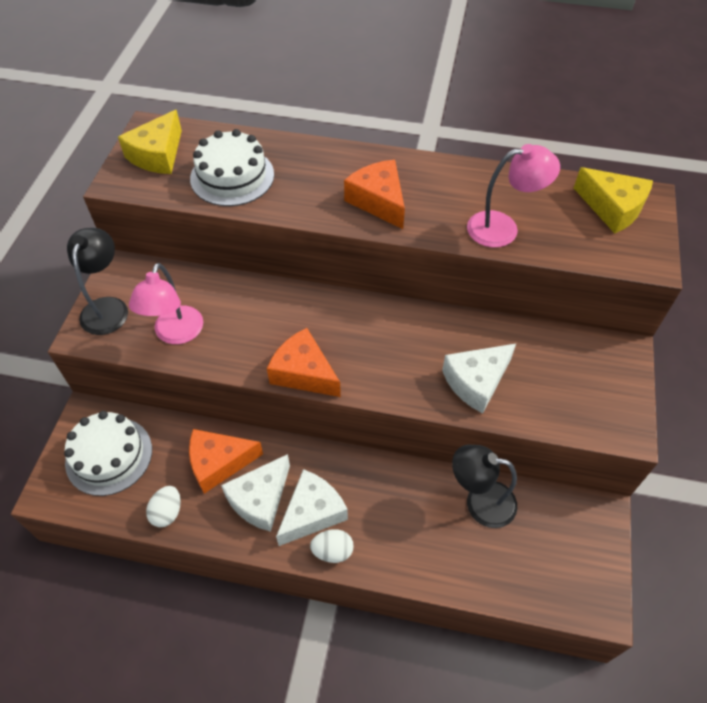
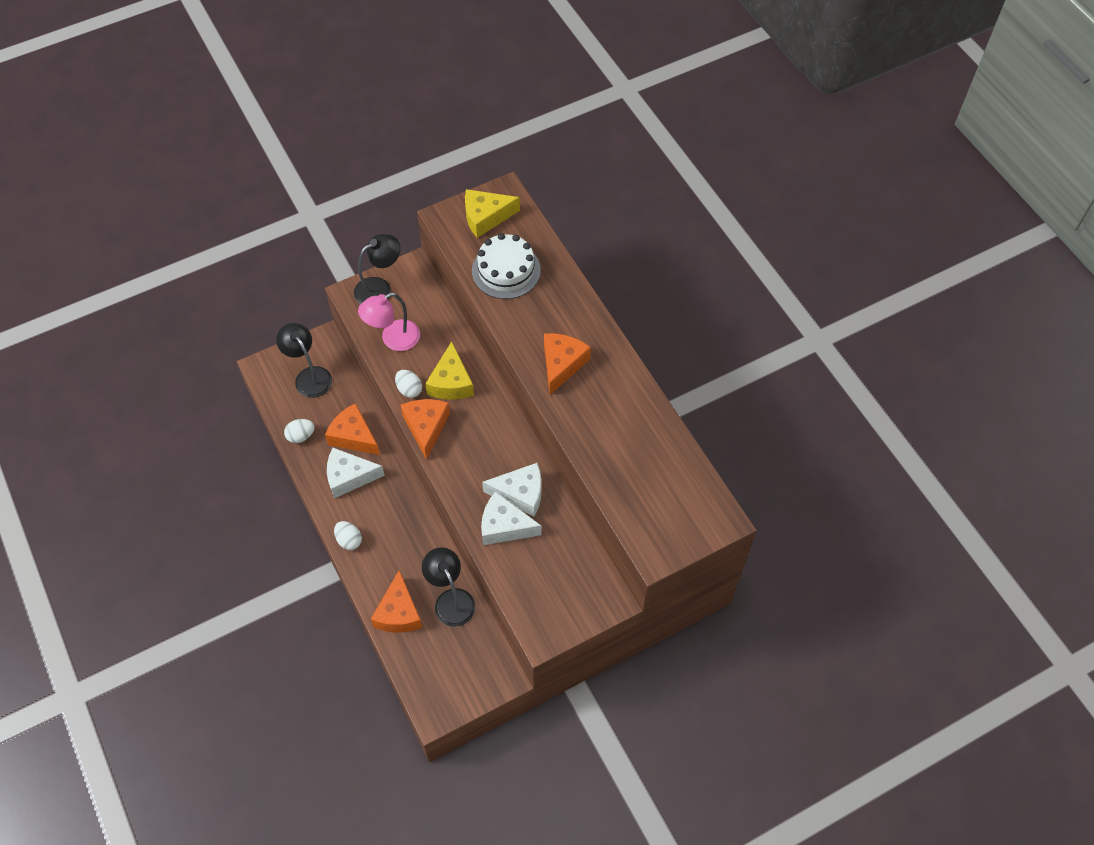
camera: 50 degrees right, 5 degrees up
(109, 455) = (309, 376): white cake -> black lamp
(246, 358) = (409, 389): none -> white egg
(312, 513) = (364, 511): white cheese -> white cheese (520, 494)
(457, 561) = (398, 612): none -> orange cheese
(503, 228) = (605, 450): pink lamp -> none
(612, 208) = (689, 504): yellow cheese -> yellow cheese (451, 382)

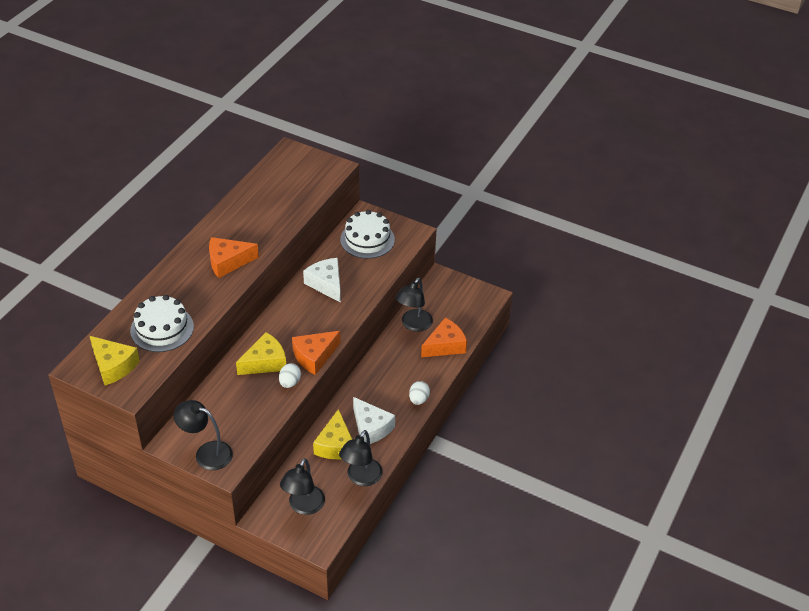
camera: 125 degrees left, 15 degrees down
(301, 436) = (361, 478): white egg -> black lamp
(353, 436) = (335, 445): orange cheese -> yellow cheese
(393, 339) = (251, 417): pink lamp -> none
(504, 526) = (356, 280): white cheese -> none
(563, 576) = (367, 239): none -> white cake

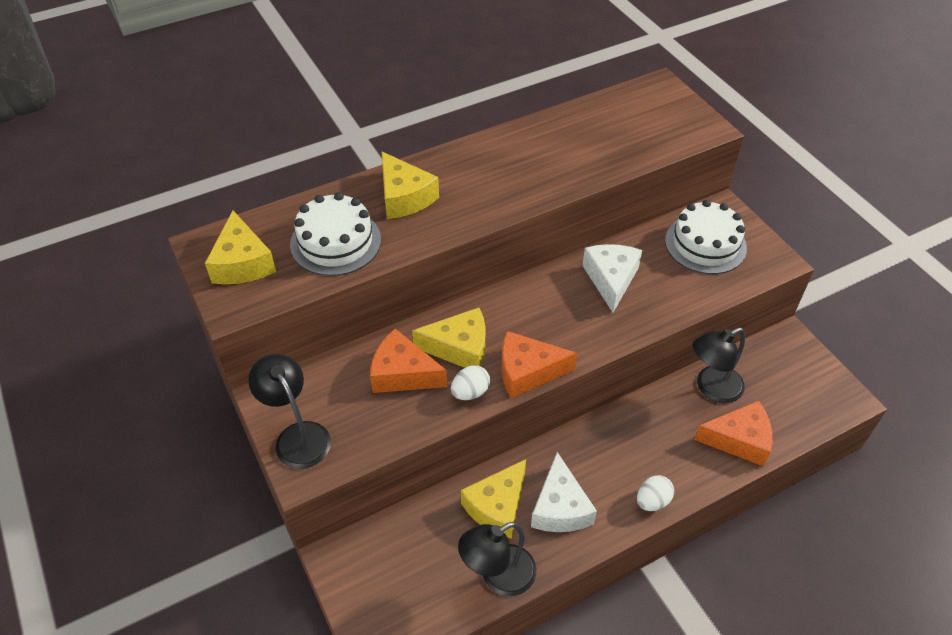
camera: 35 degrees right, 5 degrees up
(182, 284) = (404, 197): none -> yellow cheese
(228, 262) = (481, 192): orange cheese -> orange cheese (403, 373)
(303, 506) = (396, 574): black lamp -> none

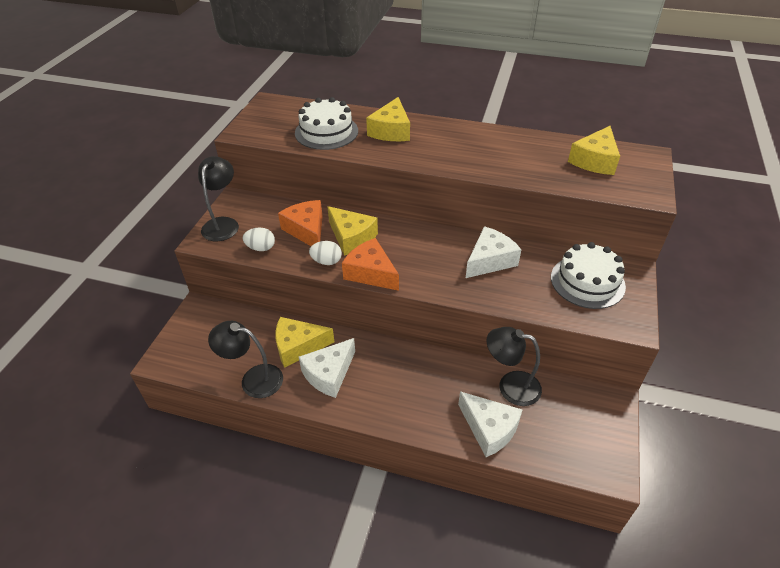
camera: 45 degrees right, 5 degrees down
(242, 263) = (272, 117): yellow cheese -> yellow cheese (594, 160)
(652, 501) = (385, 415): white egg -> white egg (261, 248)
(739, 440) = (489, 429): orange cheese -> white cheese

